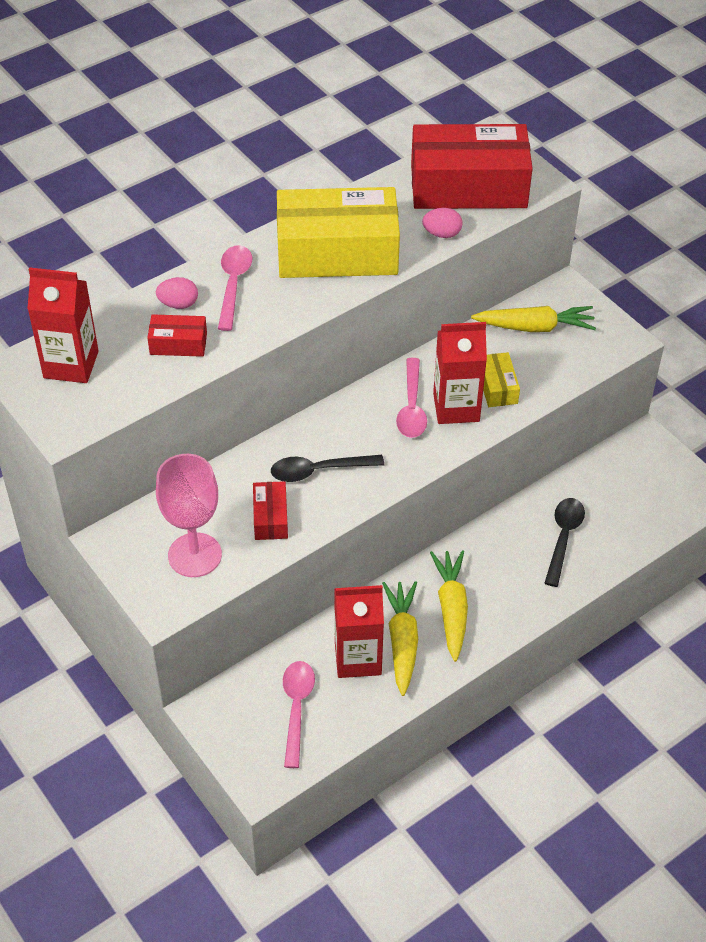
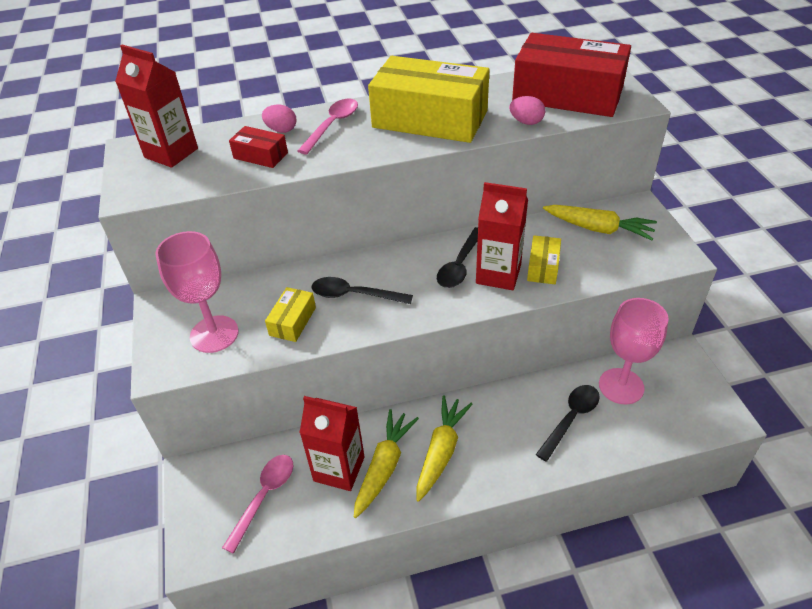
camera: 25 degrees right, 5 degrees down
(270, 518) = (293, 321): red box -> yellow box
(411, 407) = (460, 265): pink spoon -> black spoon
(599, 490) = (621, 386): none -> pink goblet

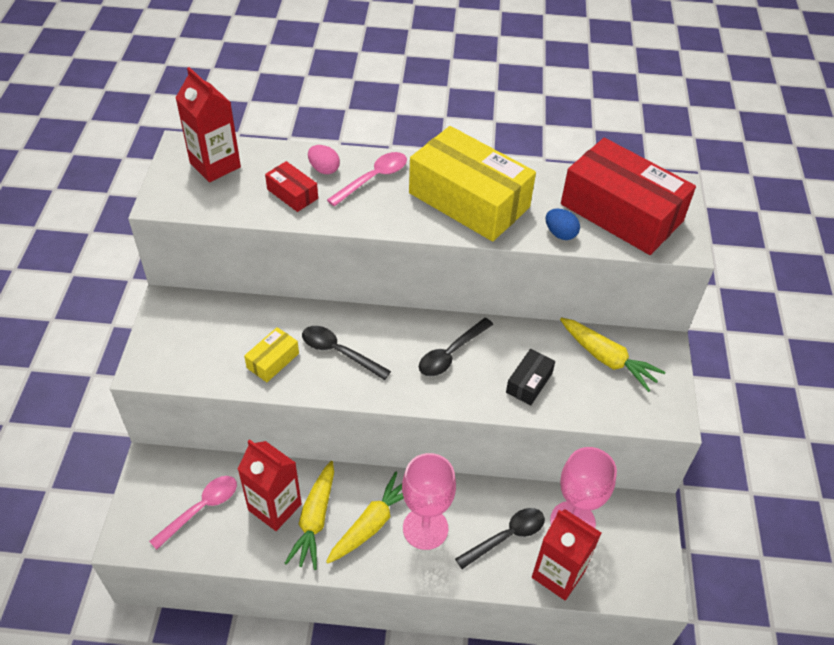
camera: 15 degrees right, 5 degrees up
(214, 334) = (200, 350): pink goblet -> pink goblet (425, 528)
(384, 467) = (315, 519): yellow carrot -> yellow carrot turned 150 degrees clockwise
(498, 274) = (482, 376): red carton -> red carton (558, 574)
(526, 122) = (560, 234): pink egg -> blue egg
(543, 267) = (529, 383): yellow box -> black box

